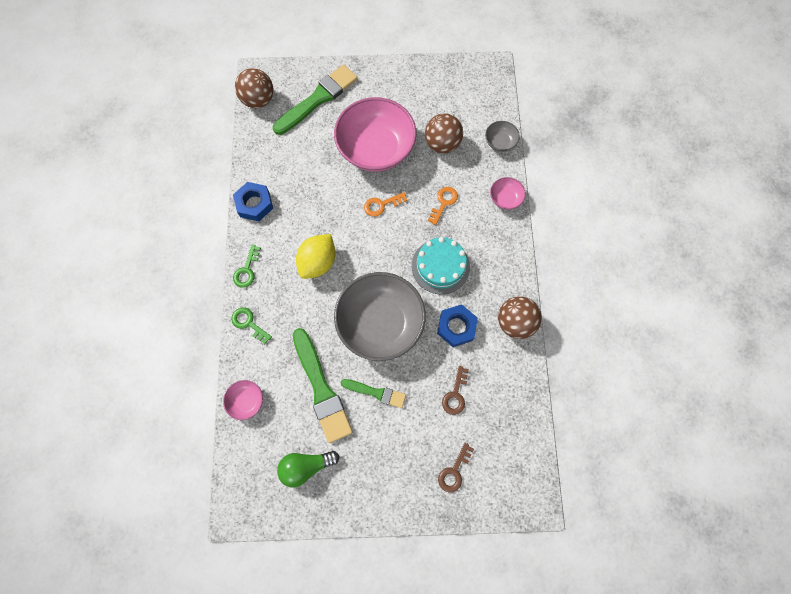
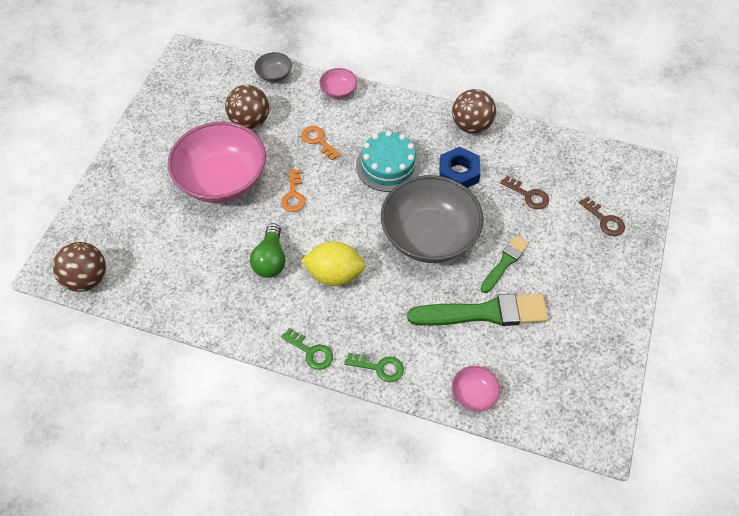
camera: 70 degrees left, 15 degrees down
(248, 323) = (379, 367): green key -> green key turned 135 degrees counterclockwise
(254, 204) = (228, 321): blue nut -> none
(306, 466) = (566, 352): green light bulb -> green light bulb (270, 259)
(318, 99) = (125, 217): green brush -> none
(318, 262) = (334, 274): yellow lemon -> yellow lemon turned 45 degrees counterclockwise

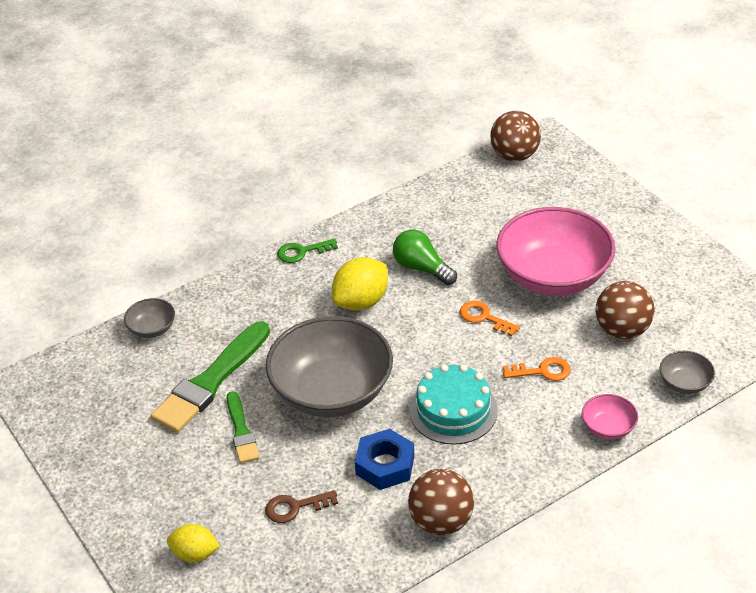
camera: 130 degrees right, 15 degrees down
(379, 367) = (241, 285): green key -> none
(473, 394) = (152, 329): pink bowl -> grey bowl
(605, 220) = (195, 554): brown key -> yellow lemon

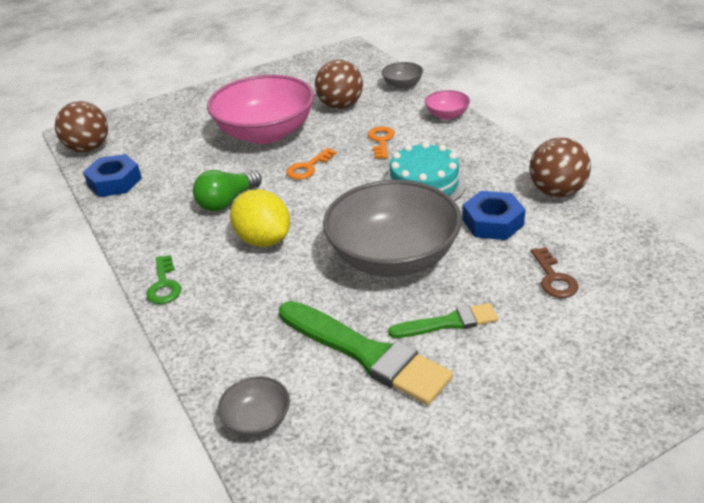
camera: 85 degrees left, 5 degrees down
(195, 554) = (633, 351): yellow lemon -> none
(454, 187) = (114, 182): none -> blue nut

